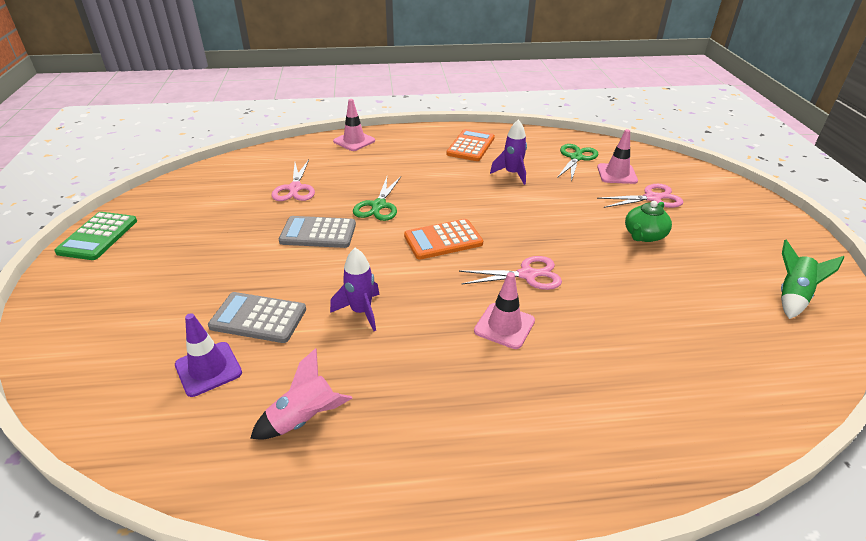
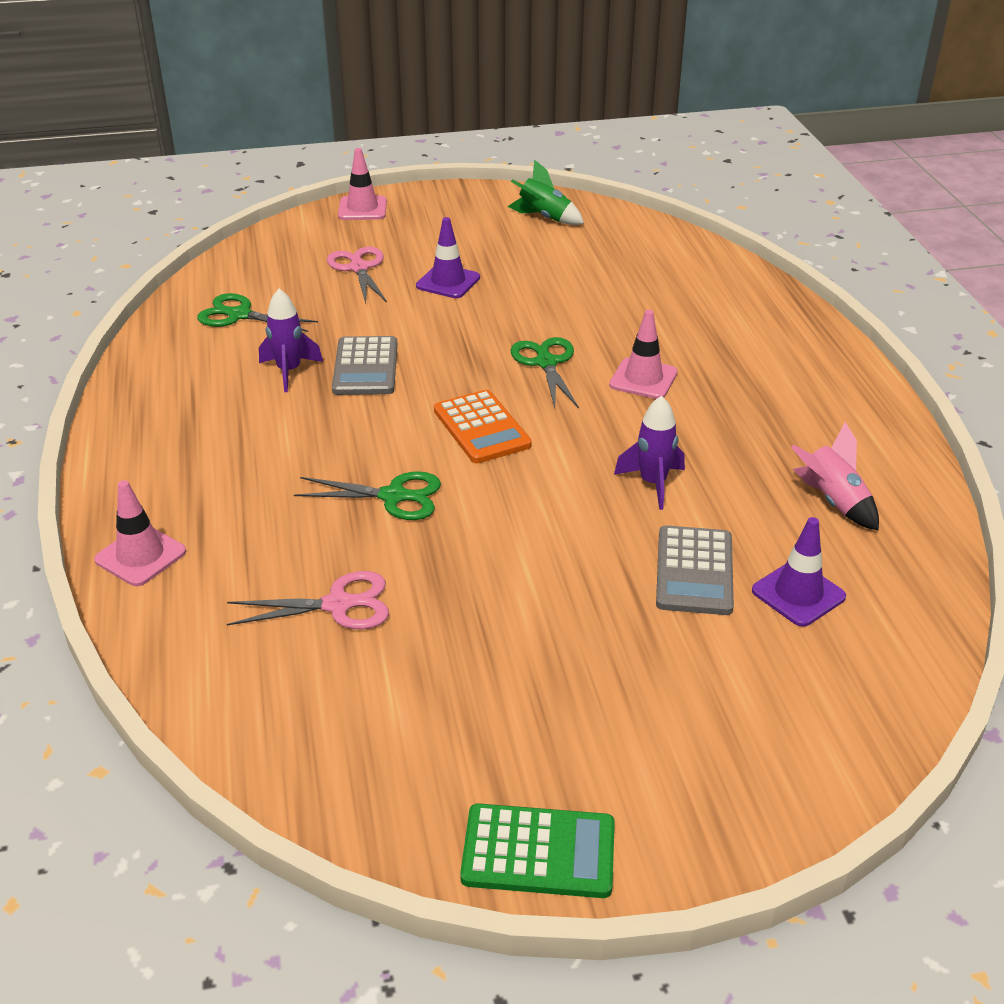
camera: 95 degrees left, 0 degrees up
(318, 233) = (482, 550): grey calculator -> grey calculator (366, 367)
(470, 146) = (184, 412): orange calculator -> none
(527, 275) = (546, 363): pink scissors -> green scissors
(617, 174) = (292, 287): pink traffic cone -> pink traffic cone (362, 209)
(644, 235) = (448, 282): green teapot -> purple traffic cone

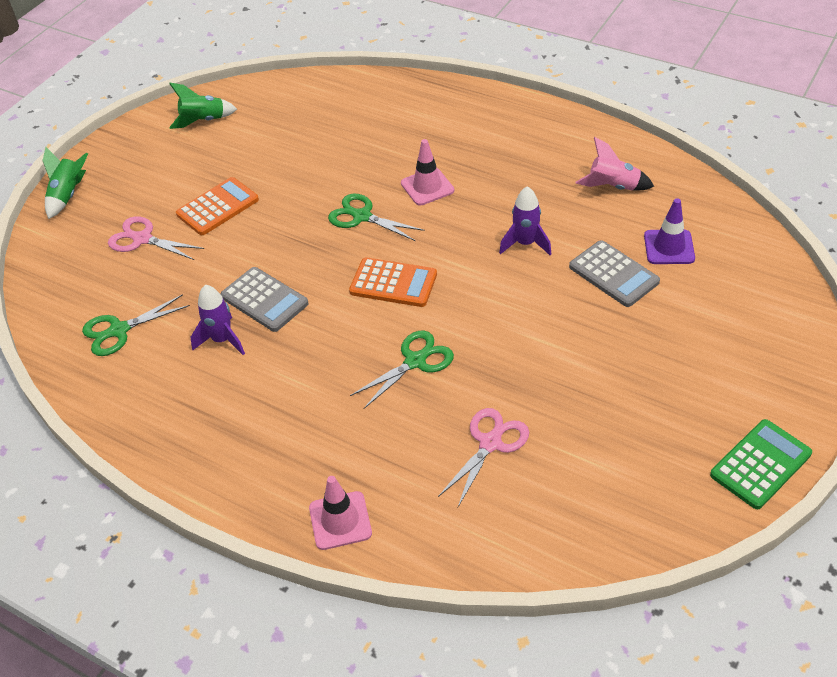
camera: 45 degrees left, 10 degrees up
(362, 209) = (68, 195): pink traffic cone -> green rocket
(448, 282) = (217, 207): purple traffic cone -> orange calculator

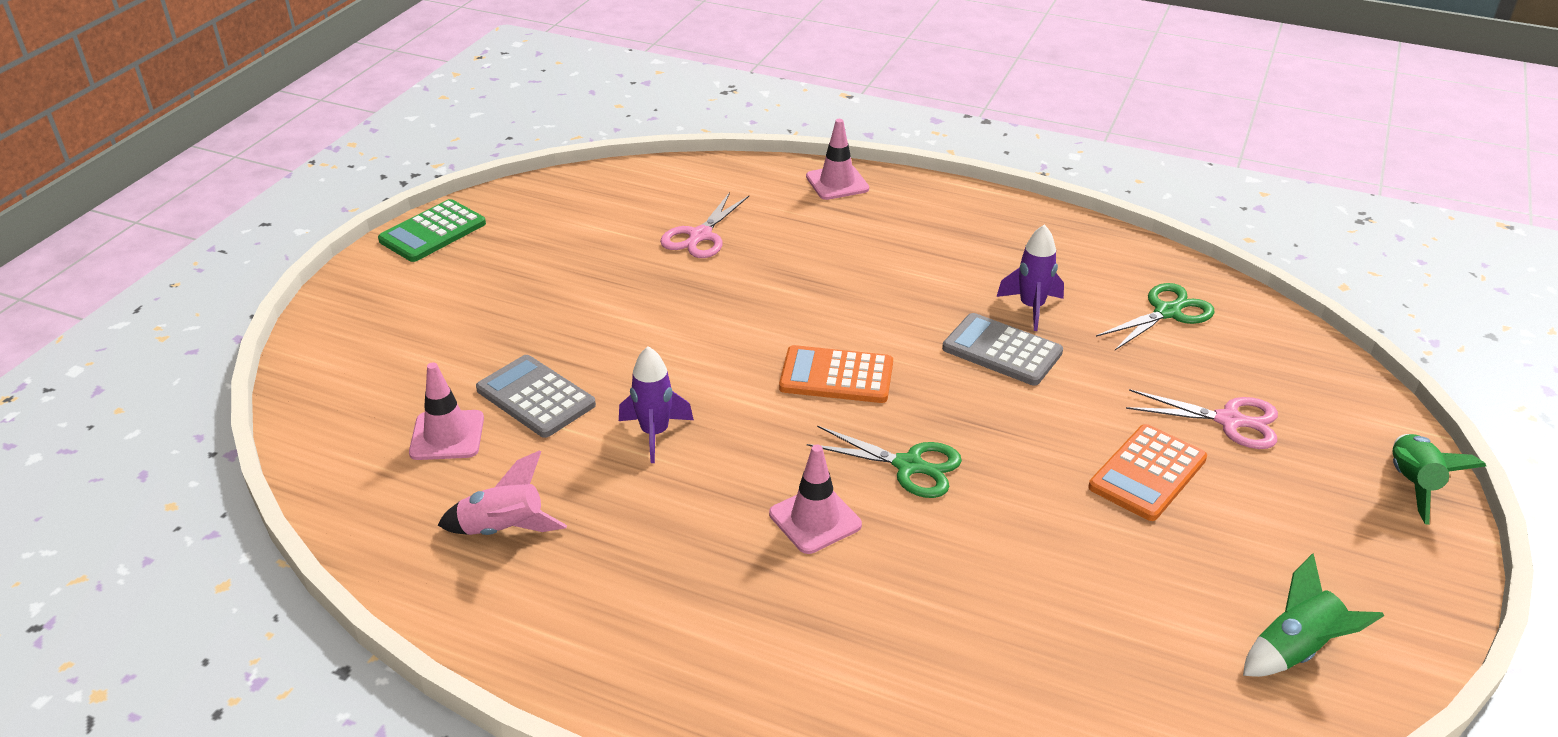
camera: 170 degrees right, 10 degrees down
(415, 361) = (790, 297): green scissors -> none
(669, 247) = (447, 435): purple traffic cone -> pink traffic cone

